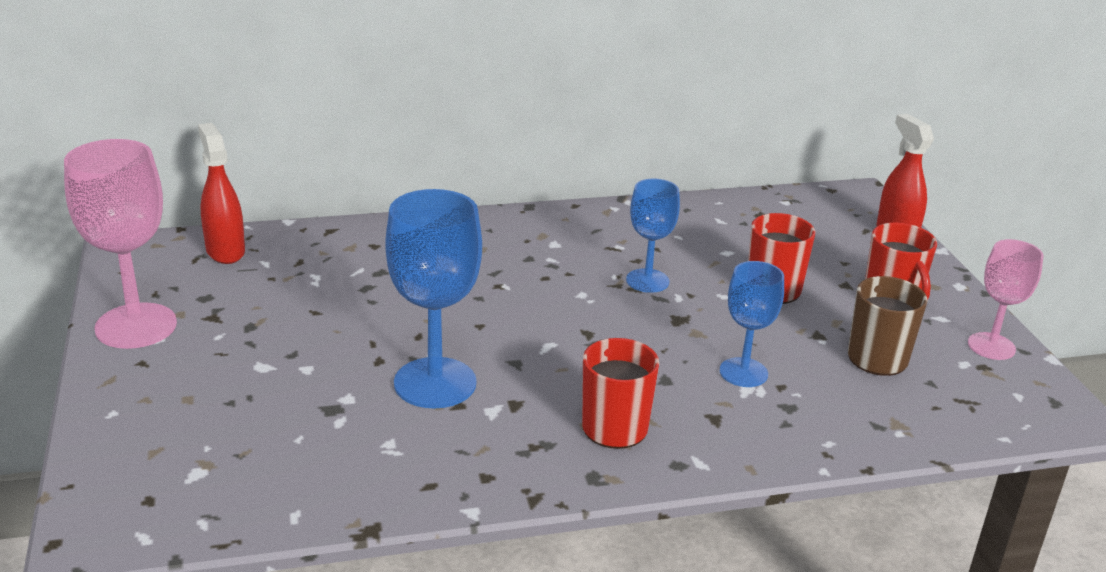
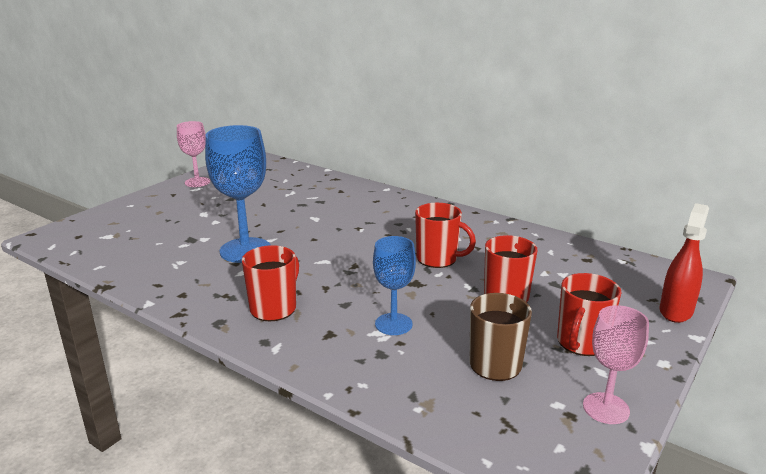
camera: 50 degrees right, 5 degrees down
(136, 326) = (197, 182): pink goblet -> pink goblet, size x0.61
(225, 251) = (280, 170): red spray bottle -> none
(647, 281) = (438, 259): blue goblet -> red mug

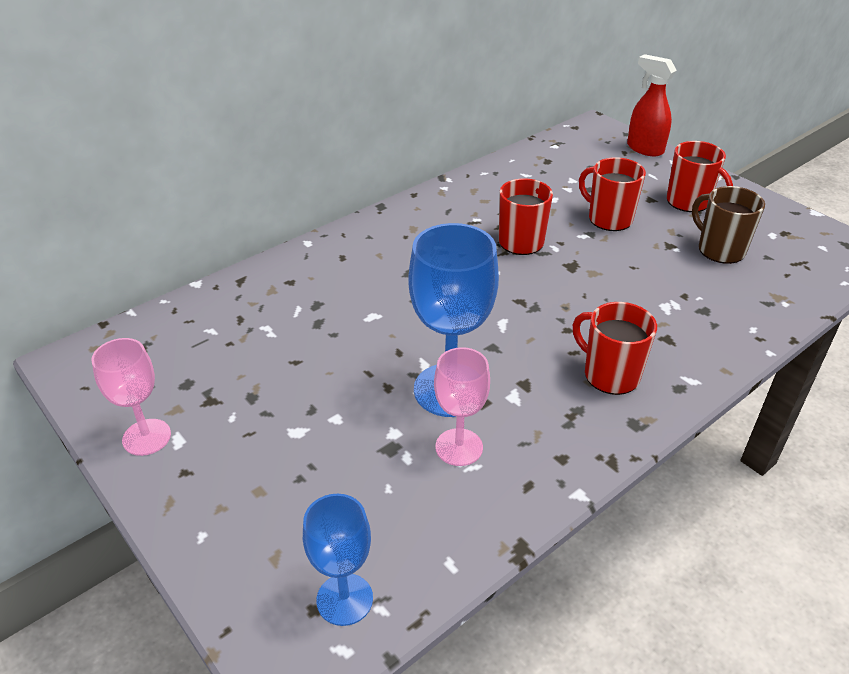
camera: 75 degrees left, 15 degrees up
(393, 324) = (652, 294): blue goblet -> blue goblet (344, 599)
(606, 408) = (775, 216): pink goblet -> pink goblet (459, 447)

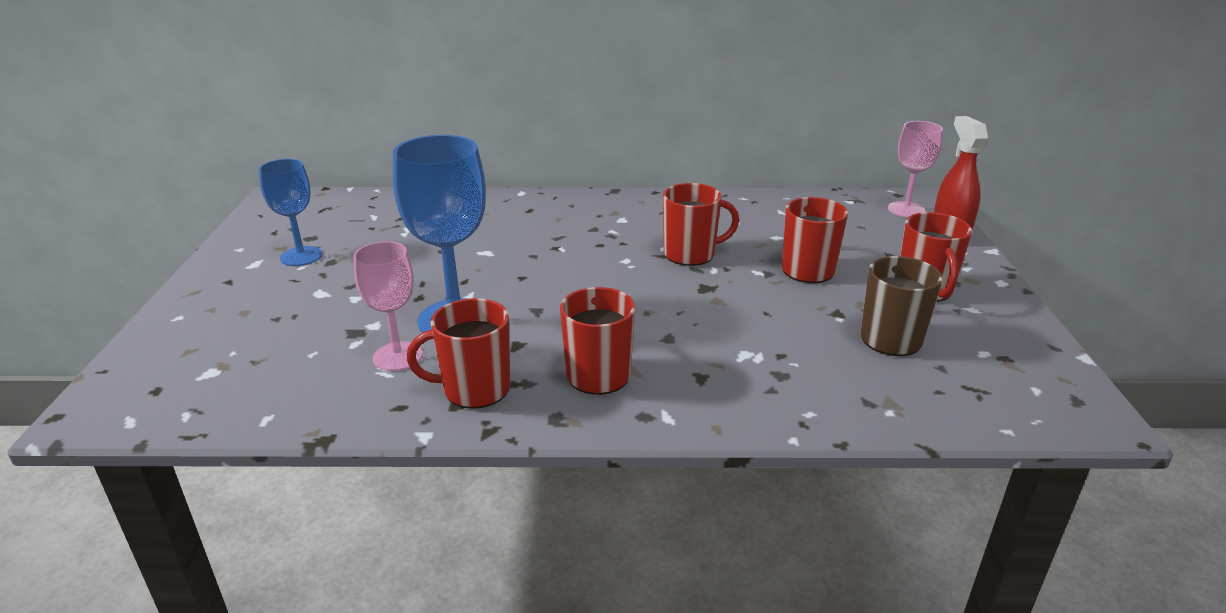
camera: 40 degrees right, 10 degrees down
(146, 437) = (243, 254): pink goblet -> pink goblet (906, 210)
(344, 599) = (178, 396): blue goblet -> blue goblet (301, 256)
(554, 437) = (474, 389): none -> red mug

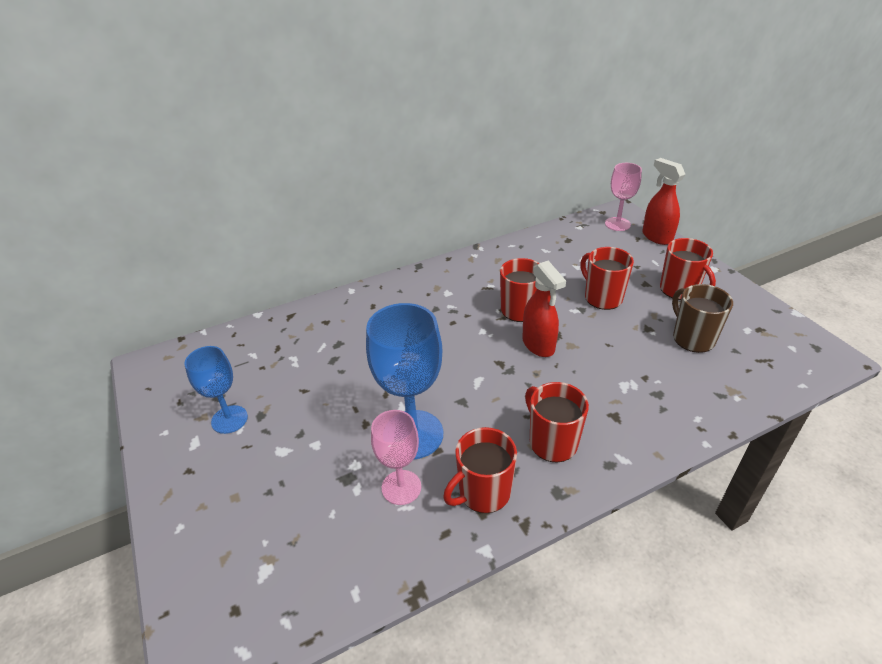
camera: 25 degrees left, 10 degrees up
(677, 289) = (538, 345): none -> red spray bottle

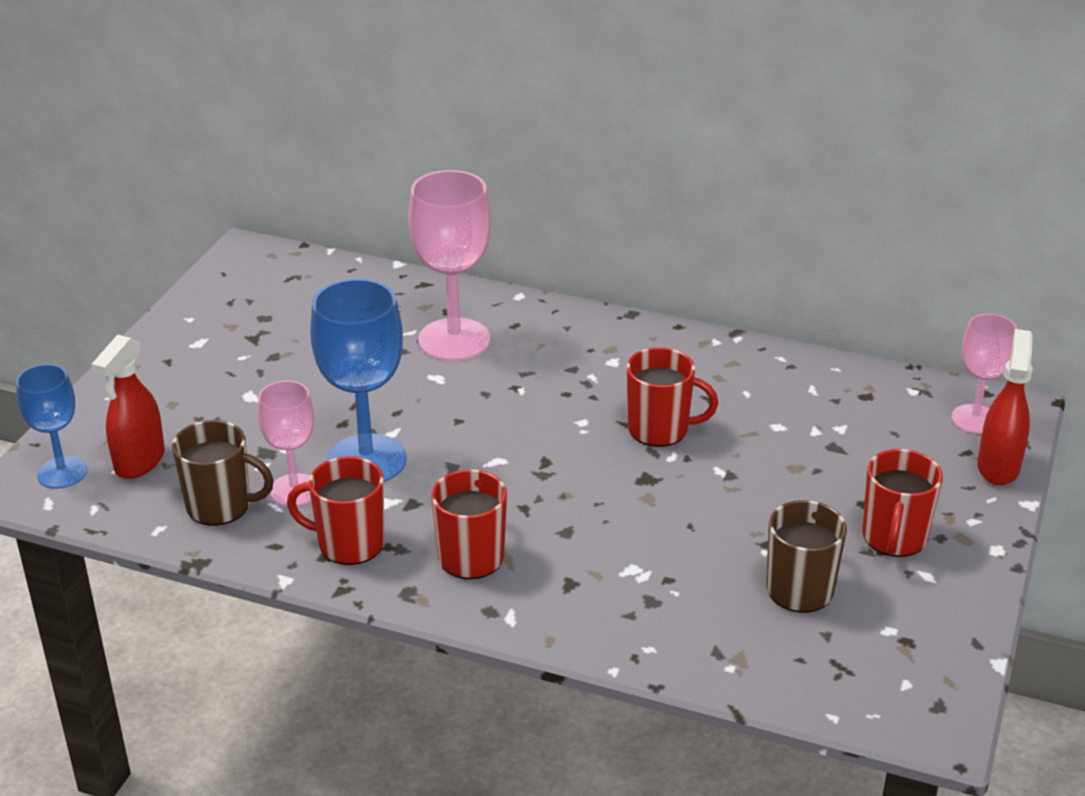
camera: 45 degrees right, 5 degrees down
(229, 419) = (246, 342): blue goblet -> blue goblet (62, 472)
(354, 334) = (454, 340): none -> pink goblet
(373, 538) = (221, 506): none -> brown mug
(538, 345) = (614, 474): red spray bottle -> red spray bottle (139, 462)
(602, 297) = (778, 480): red mug -> none

